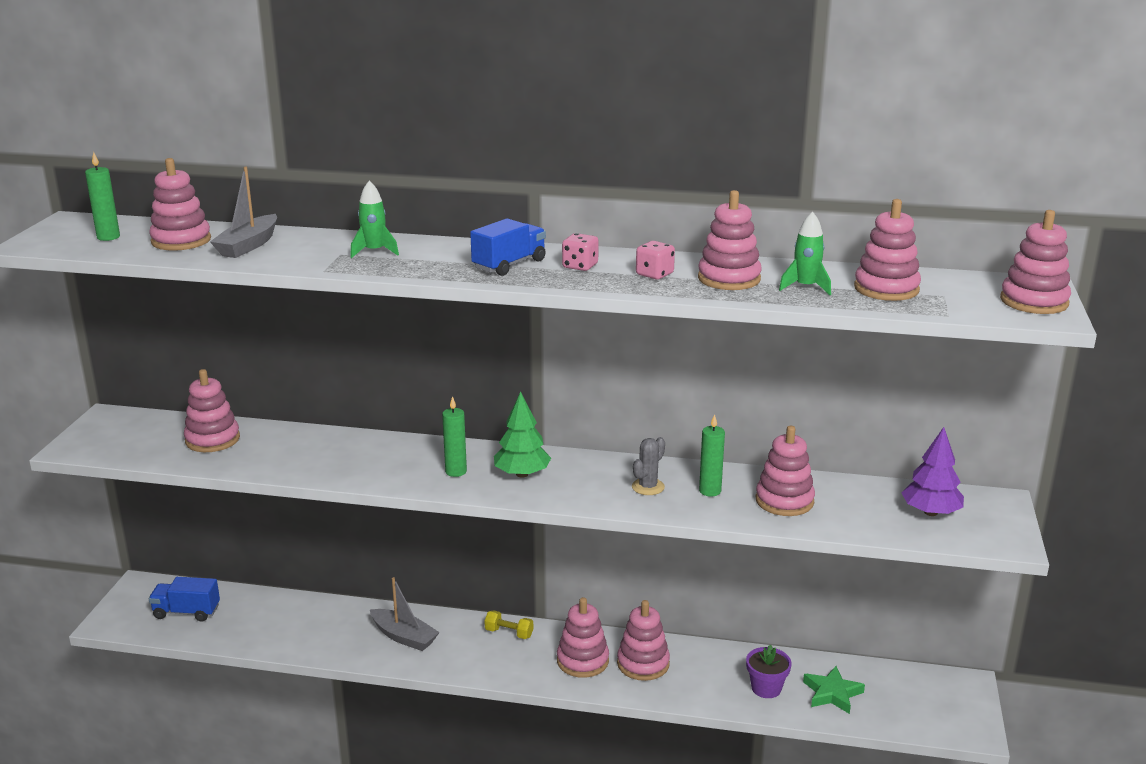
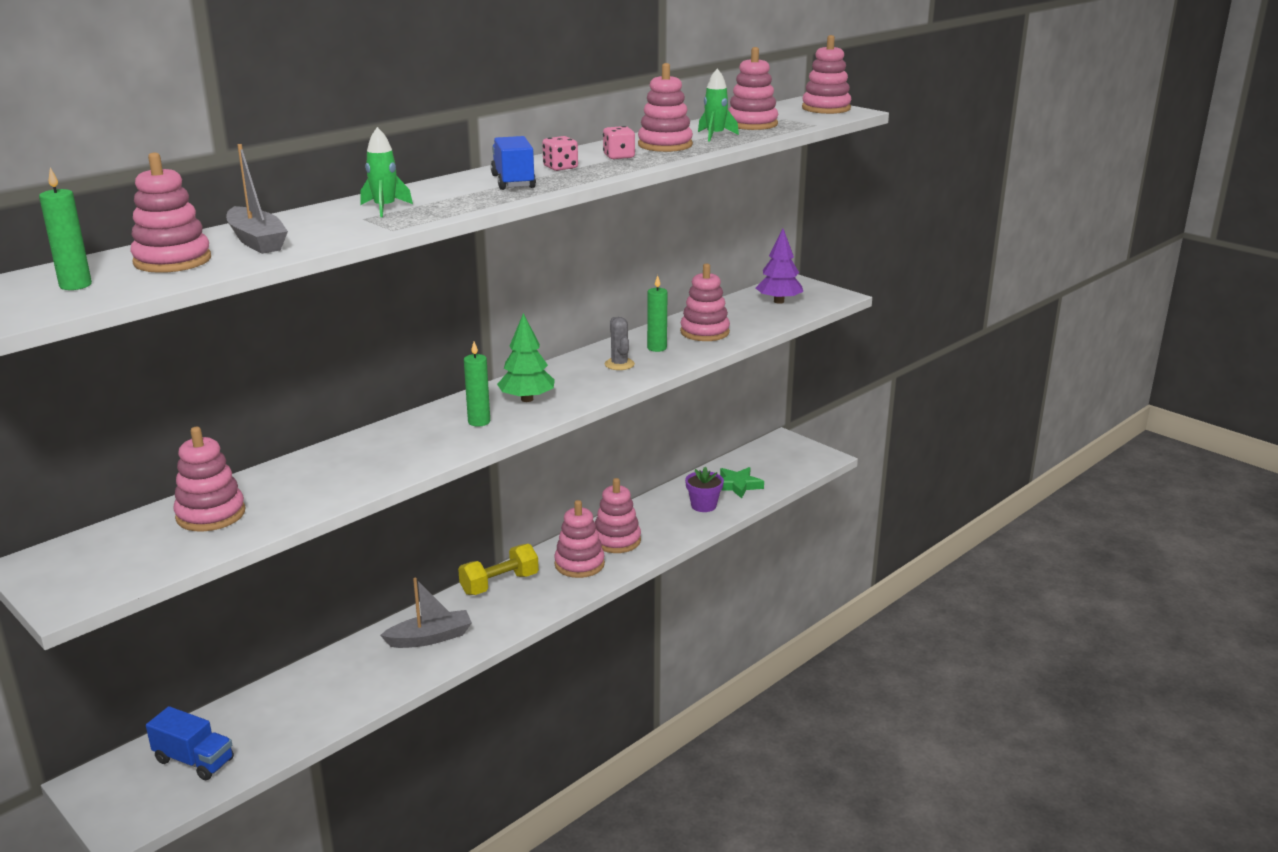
camera: 55 degrees left, 0 degrees up
(186, 612) = (194, 760): blue truck -> blue truck turned 105 degrees counterclockwise
(509, 633) = (499, 584): yellow dumbbell -> yellow dumbbell, size x1.61

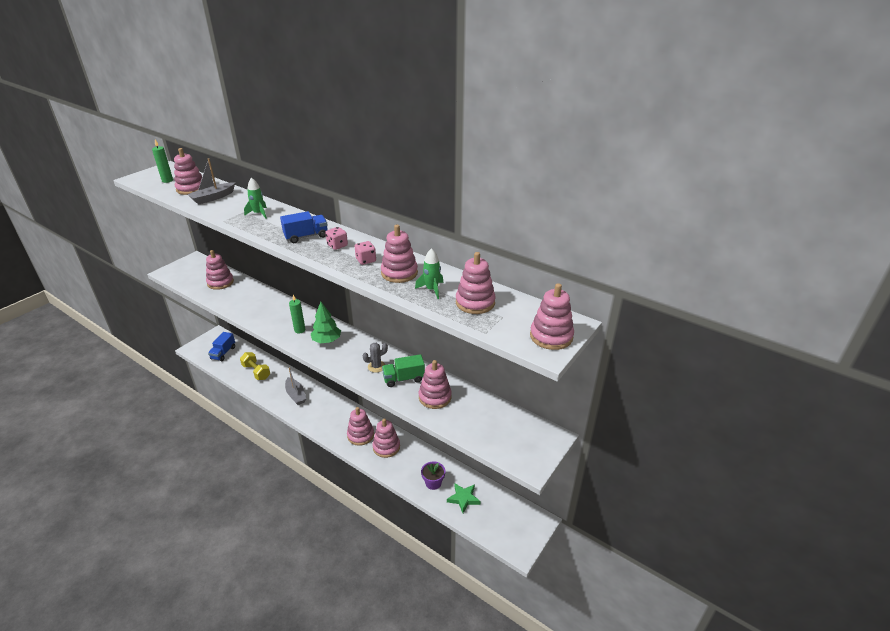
camera: 80 degrees right, 10 degrees up
(499, 584) = (340, 408): yellow dumbbell -> yellow dumbbell (256, 372)
(657, 348) = (403, 379): green candle -> green truck
(778, 301) = (506, 431): purple tree -> none

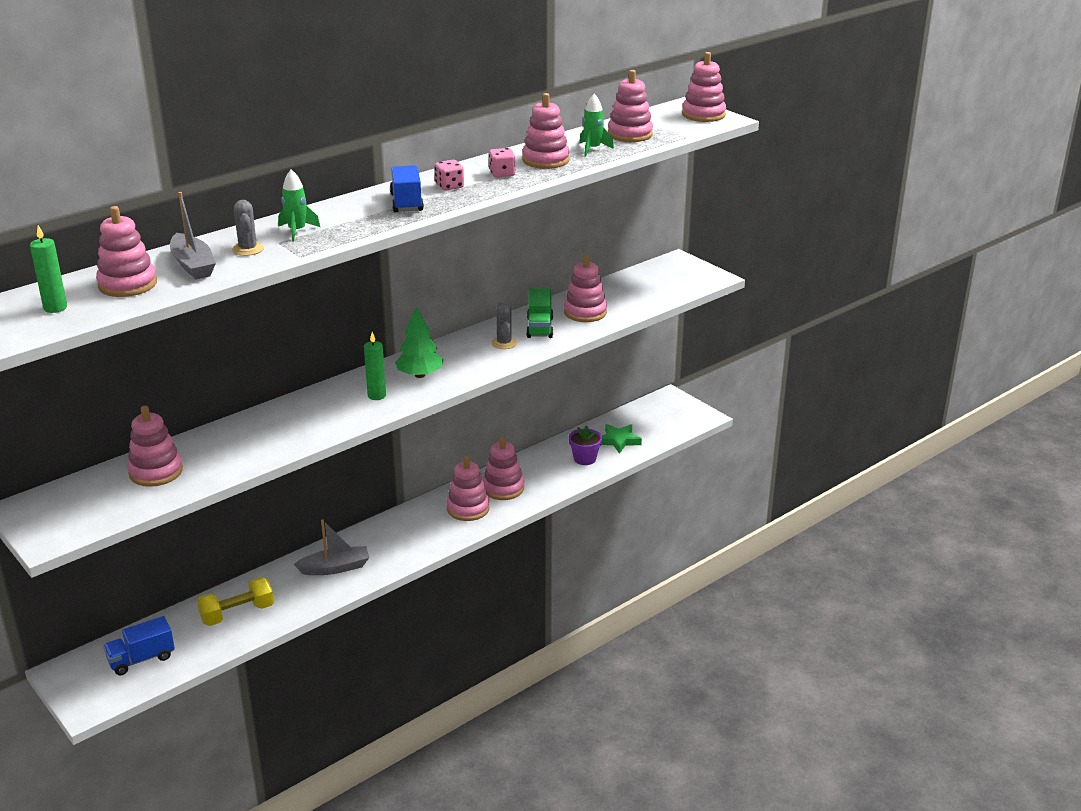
camera: 75 degrees left, 5 degrees down
(223, 353) = (141, 659): blue truck -> blue truck turned 120 degrees clockwise
(233, 206) = (248, 249): none -> grey cactus

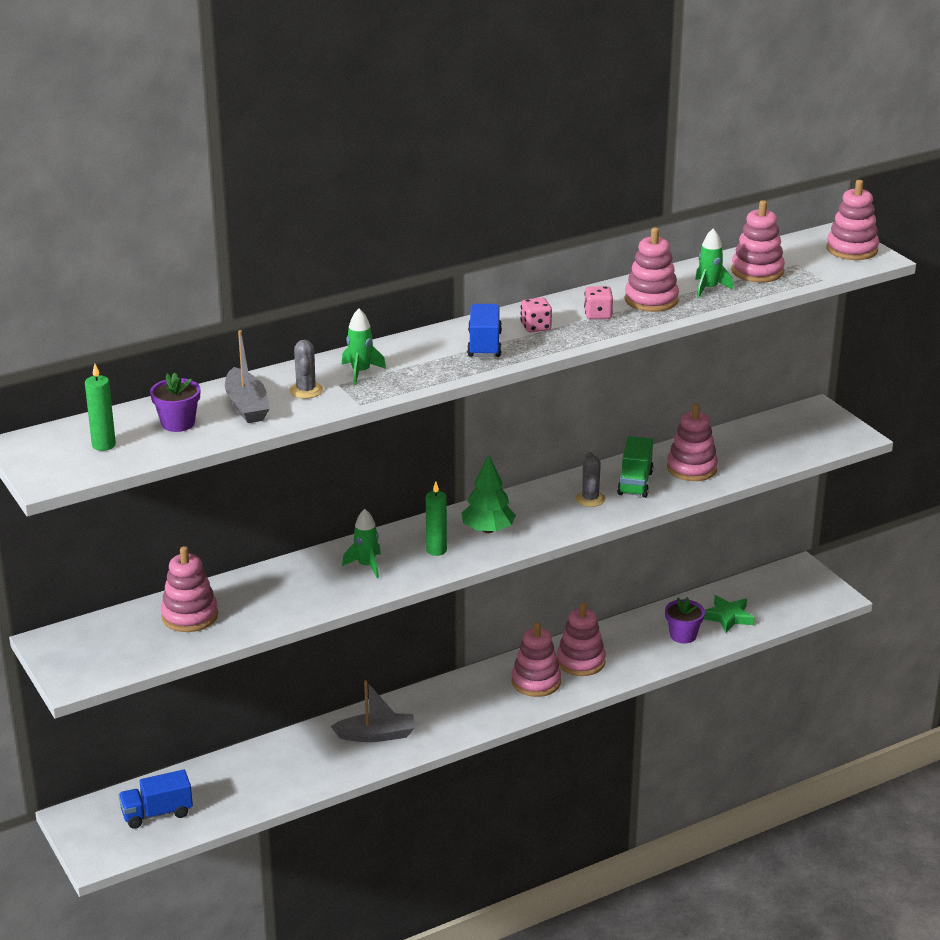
camera: 10 degrees right, 0 degrees up
(127, 284) = (178, 423): pink stacking toy -> purple flower pot
(237, 613) = (263, 775): yellow dumbbell -> none
(315, 414) = (366, 565): none -> green rocket

